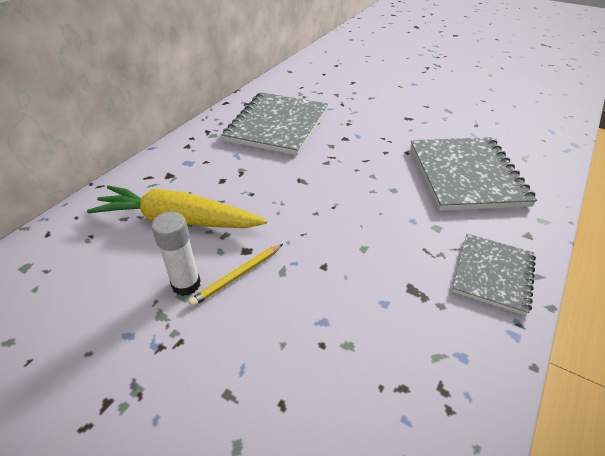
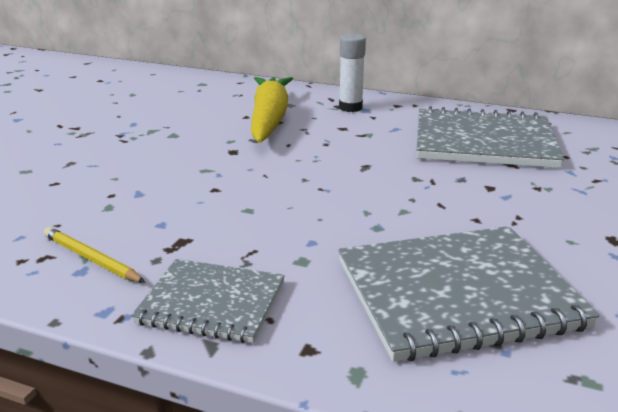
camera: 80 degrees right, 15 degrees down
(186, 284) = (186, 134): white glue stick -> white glue stick (350, 108)
(237, 276) = (197, 151): yellow pencil -> yellow pencil (91, 259)

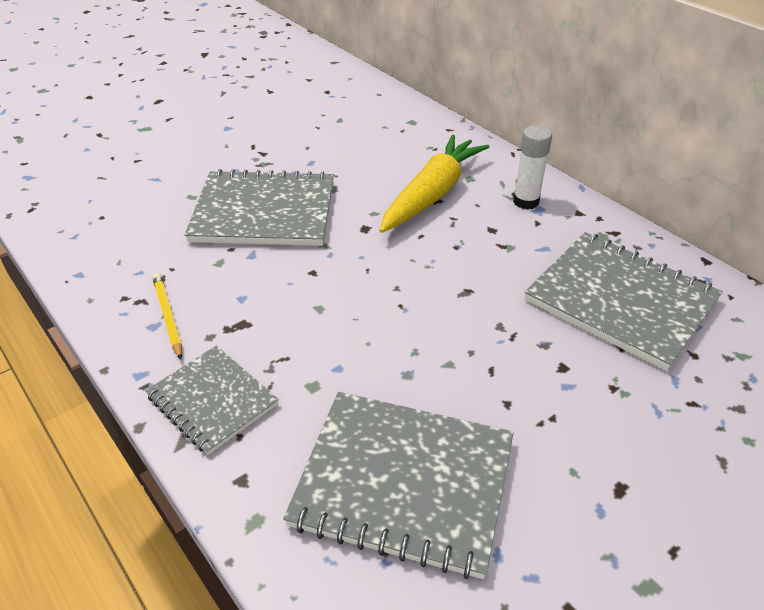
camera: 30 degrees right, 15 degrees up
(120, 163) = (264, 212): none -> grey notebook

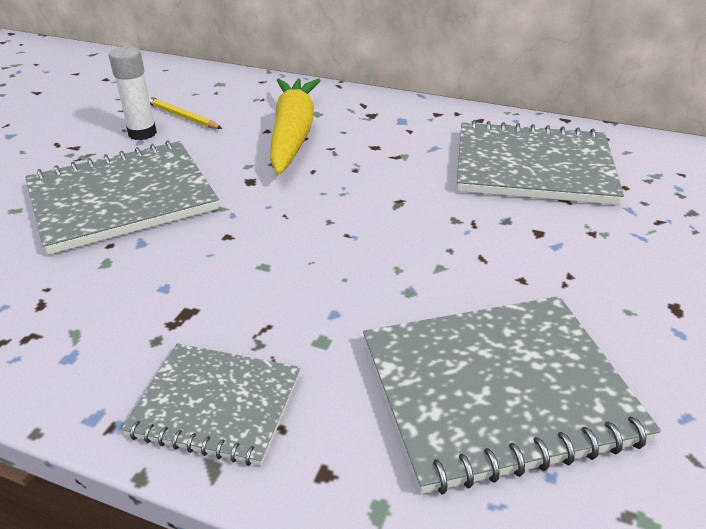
camera: 30 degrees left, 5 degrees down
(168, 316) = (82, 339): yellow pencil -> yellow pencil (182, 116)
(526, 201) = (384, 117): white glue stick -> white glue stick (142, 133)

